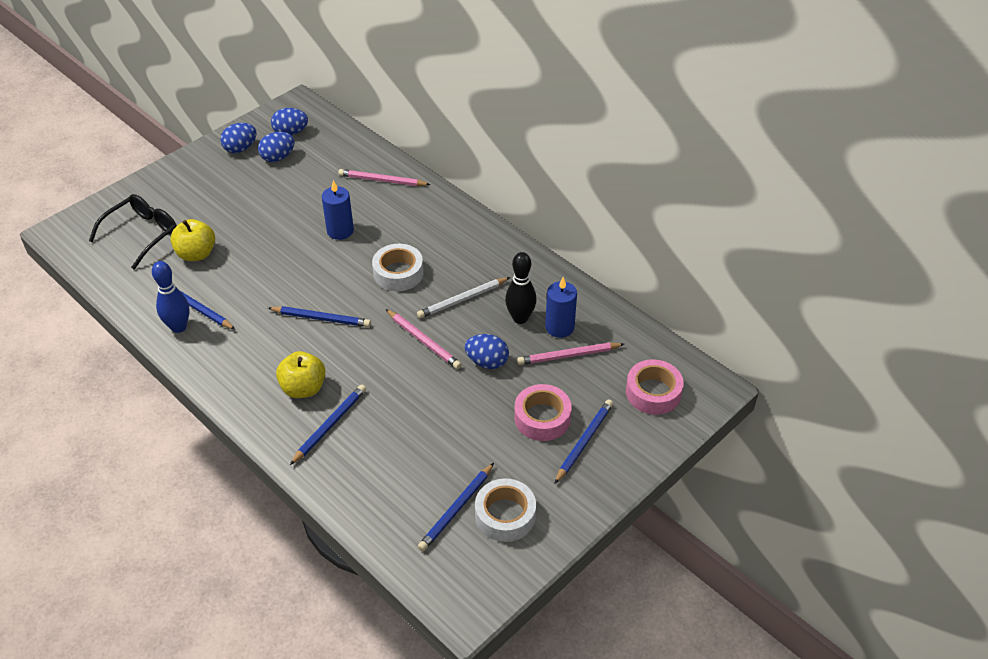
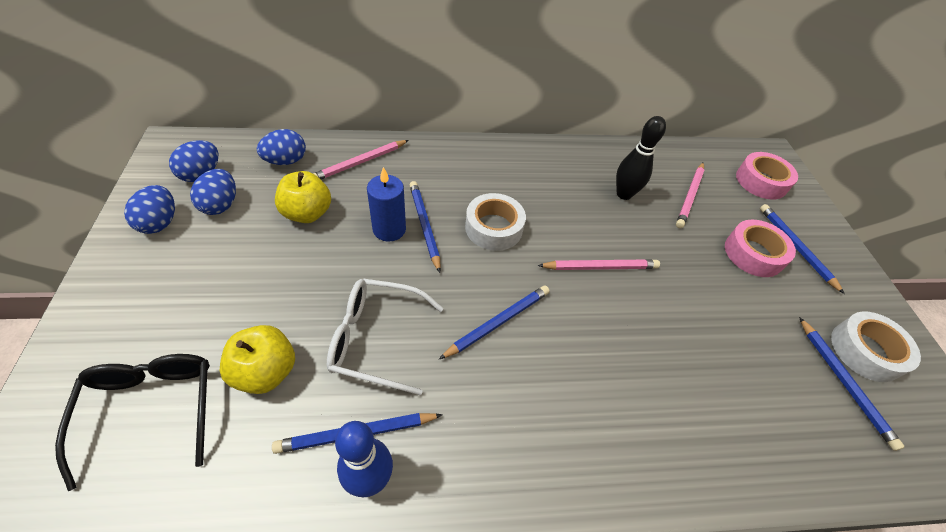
camera: 55 degrees left, 5 degrees up
(256, 278) = (376, 339): none -> white glasses
(303, 388) = (591, 406): yellow apple -> yellow apple (307, 213)
(330, 425) = (666, 417): blue pencil -> blue pencil (424, 225)
(462, 299) = (570, 211): white pencil -> none
(487, 362) = (661, 244): blue egg -> blue egg (286, 161)
(559, 327) = (653, 181): blue candle -> none

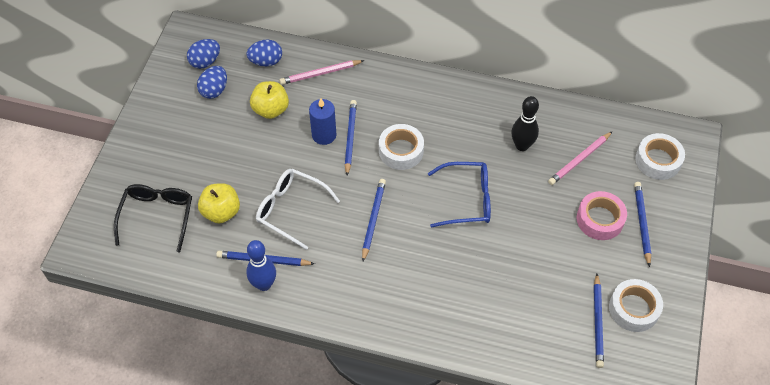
camera: 25 degrees right, 5 degrees up
(160, 222) = (174, 96): blue egg -> none
(498, 322) = (373, 219): blue pencil -> blue pencil turned 60 degrees counterclockwise
(600, 267) = (467, 200): pink pencil -> blue glasses
(761, 181) = (658, 160): pink tape -> white tape

